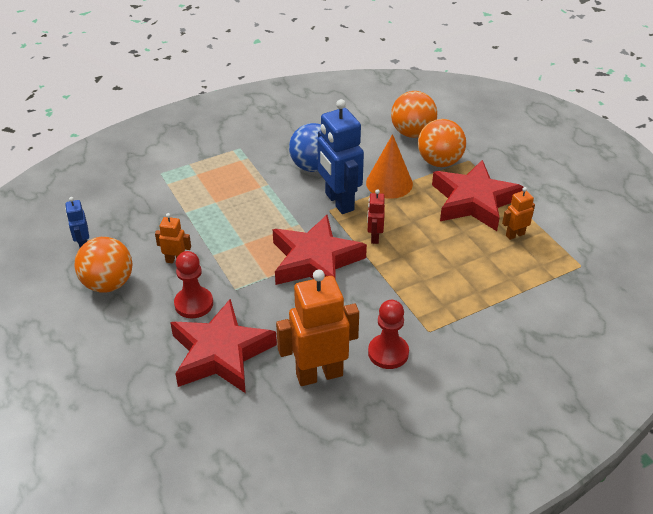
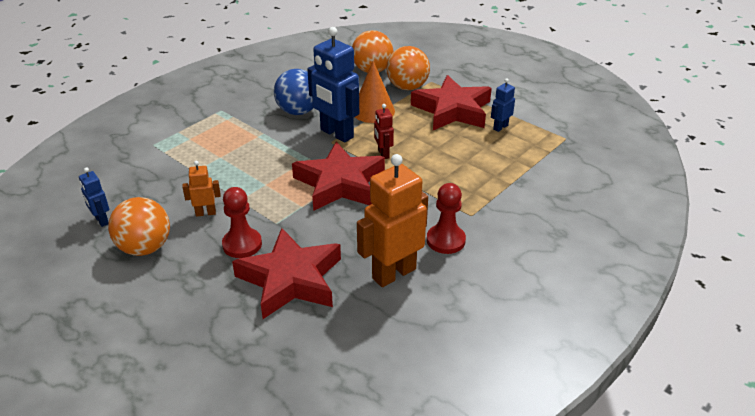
camera: 20 degrees left, 5 degrees down
(515, 234) = (500, 127): orange robot -> blue robot

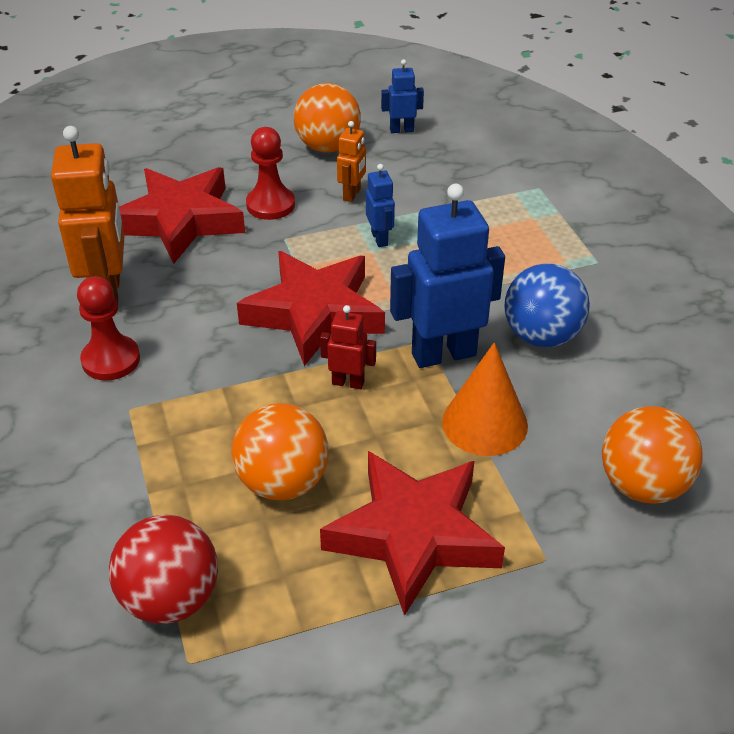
camera: 120 degrees right, 5 degrees up
(407, 87) = (542, 509): orange ball -> orange ball (282, 482)
(500, 127) = (304, 576): blue robot -> blue robot (380, 238)
(548, 153) = (170, 598): none -> red ball

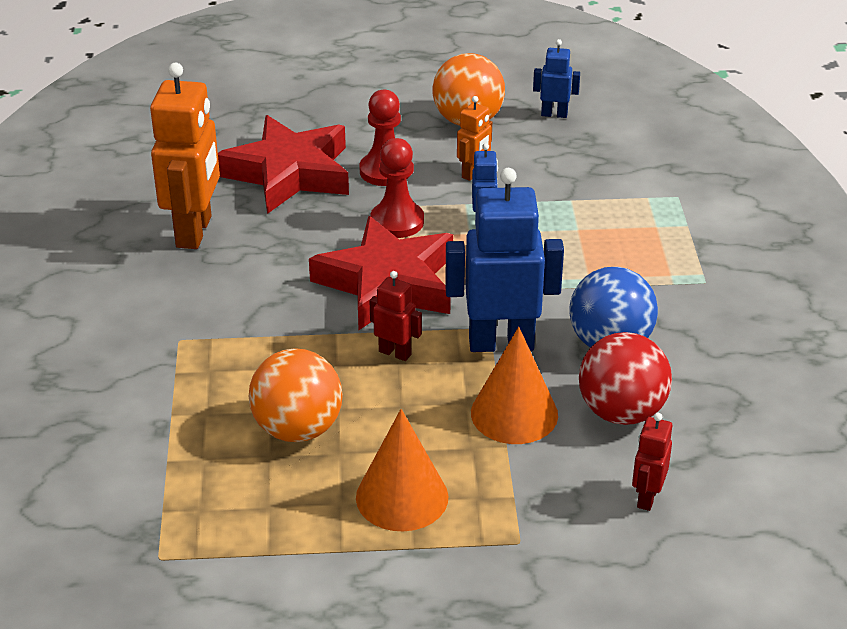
camera: 15 degrees right, 5 degrees down
(111, 360) = (177, 293): red pawn -> red pawn (397, 222)
(170, 598) = (161, 505): red ball -> red ball (621, 412)
(413, 535) = (402, 497): red star -> orange cone
(642, 485) = (647, 497): orange ball -> red robot

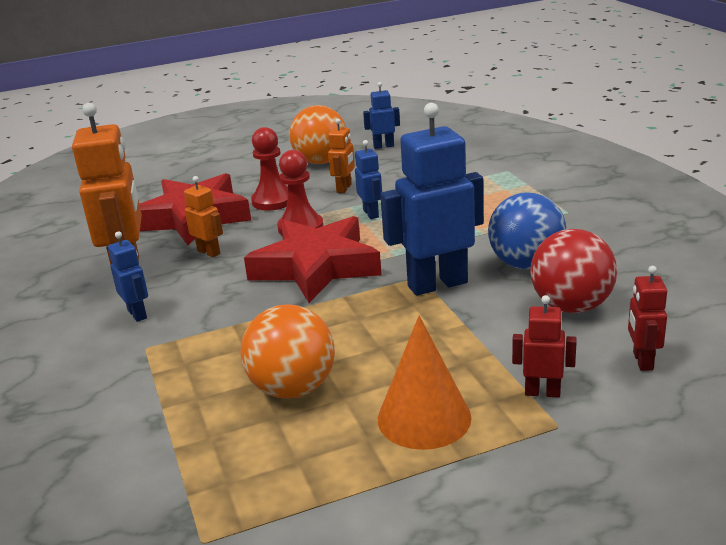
camera: 15 degrees left, 10 degrees down
(185, 295) = (137, 314): none -> blue robot
(286, 230) = (209, 252): none -> orange robot
(395, 353) = (350, 311): red robot -> red robot (542, 392)
(514, 413) = (482, 329): orange cone -> none

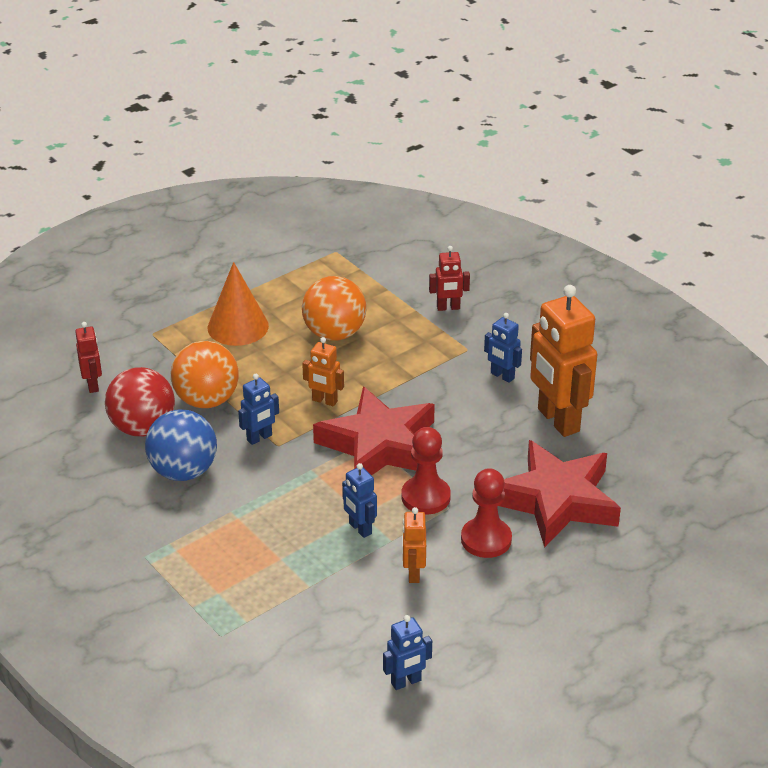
camera: 160 degrees right, 10 degrees up
(209, 252) = (497, 451): orange robot -> orange robot (324, 401)
(321, 161) = (476, 632): orange ball -> orange ball (206, 400)
(437, 284) = (259, 438): blue robot -> blue robot, size x0.49
(542, 392) = (163, 353): red robot -> red robot (448, 308)

